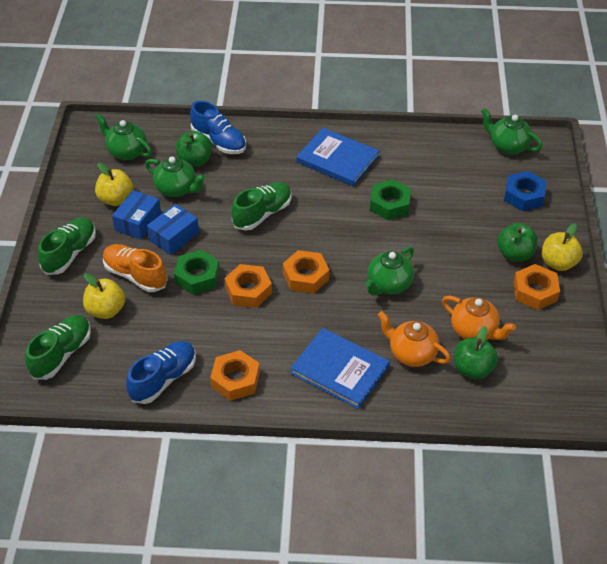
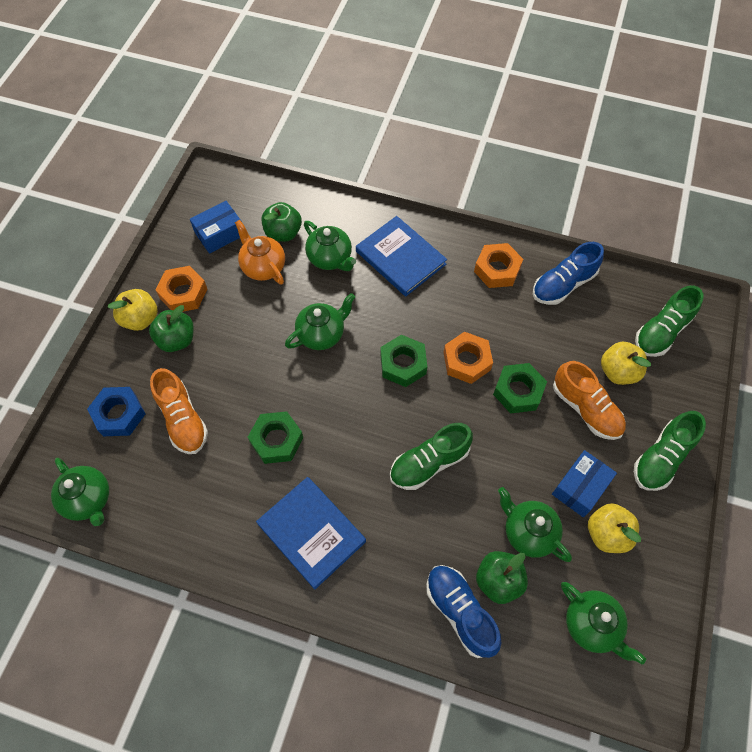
camera: 165 degrees left, 15 degrees up
(174, 236) = (538, 454): blue box -> blue box (220, 234)
(305, 276) = (403, 364): orange nut -> green nut
(411, 354) = (330, 258): orange teapot -> green teapot
(471, 202) = (183, 419): none -> orange shoe

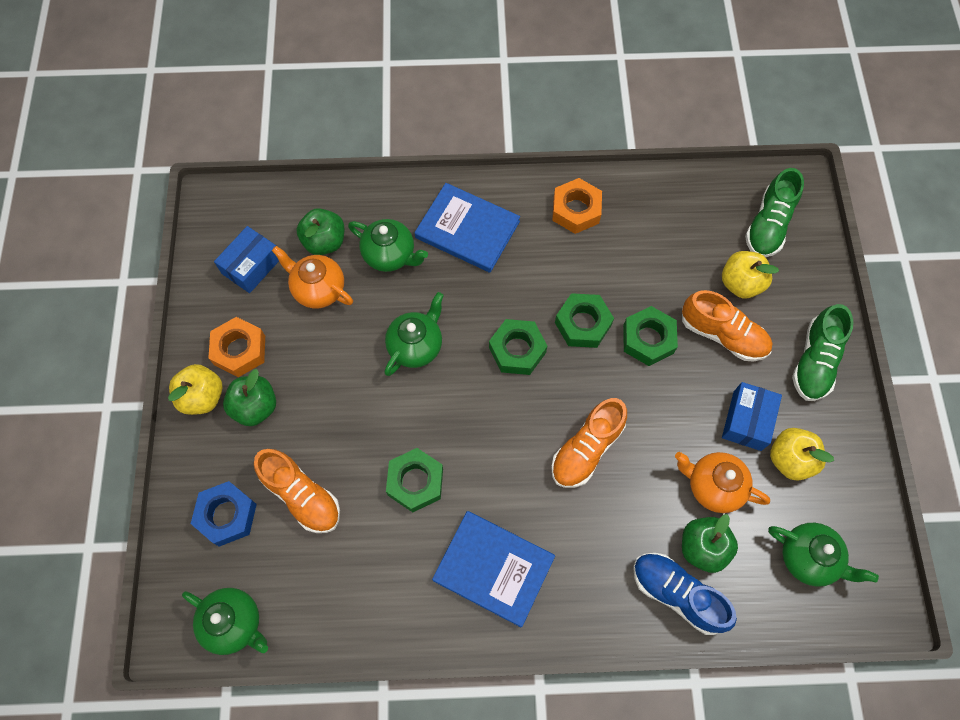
camera: 20 degrees left, 5 degrees up
(429, 463) = (586, 449): green shoe -> orange shoe
(467, 361) = (583, 324): orange nut -> green nut
(528, 532) = (713, 486): green teapot -> orange teapot
(563, 285) = (651, 205): blue shoe -> none

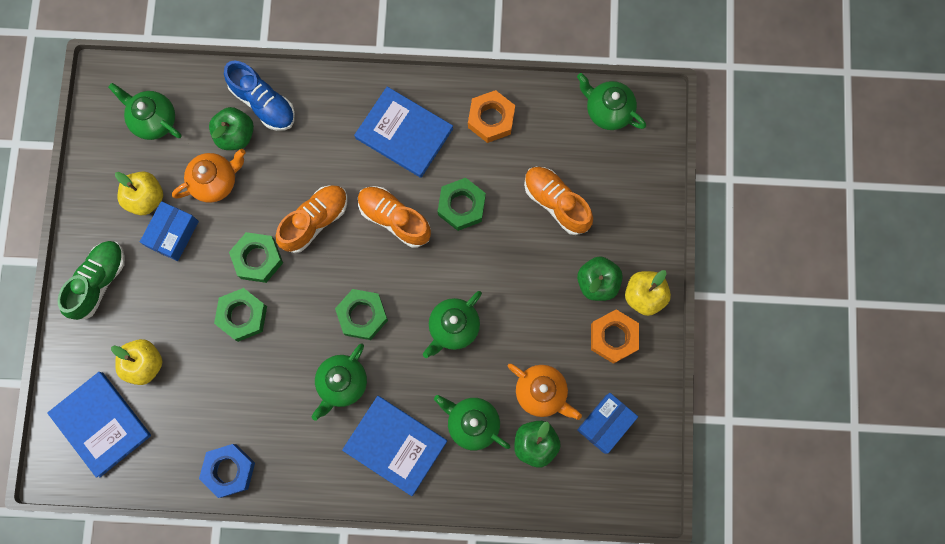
camera: 175 degrees left, 10 degrees up
(226, 515) = (618, 192): blue nut -> blue nut (229, 470)
(529, 281) = (342, 383): none -> green teapot
(576, 210) = (285, 458): orange nut -> orange nut (491, 119)
(583, 324) = (299, 336): green nut -> green nut (257, 259)
(713, 486) = (215, 182): orange teapot -> orange teapot turned 60 degrees counterclockwise
(723, 335) = (174, 314): orange shoe -> orange shoe (394, 219)
(768, 225) = (101, 424): green shoe -> blue book

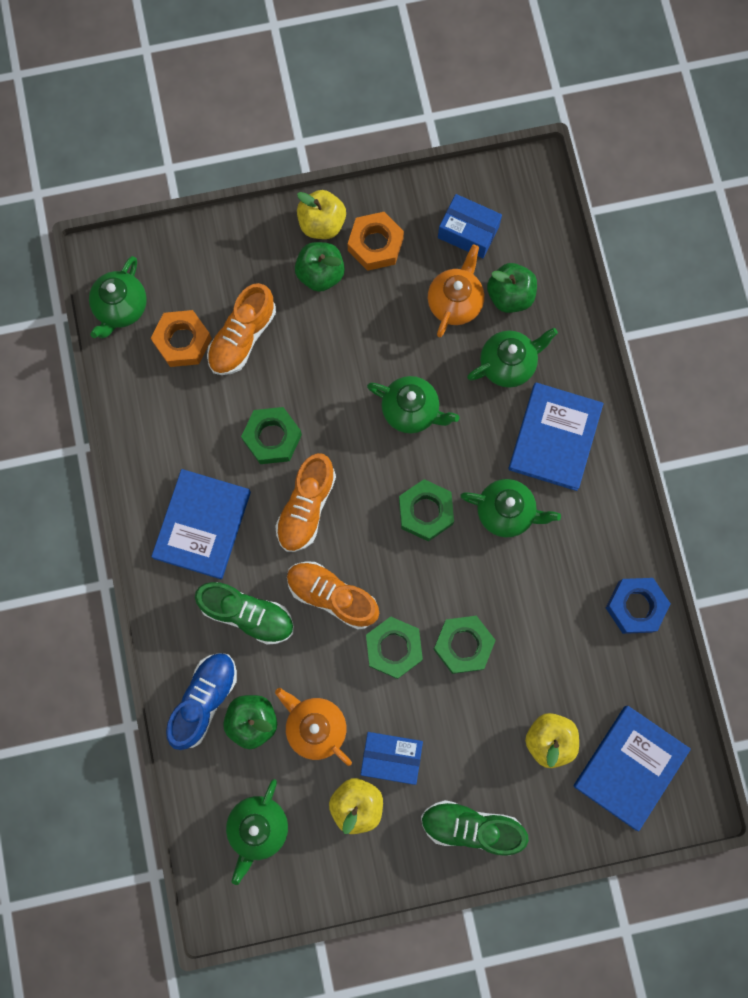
camera: 105 degrees left, 0 degrees up
(320, 151) = (248, 614): none -> green shoe
(472, 423) = (508, 364): green teapot -> green teapot turned 135 degrees counterclockwise
(491, 119) = (161, 432): orange nut -> orange nut (183, 341)

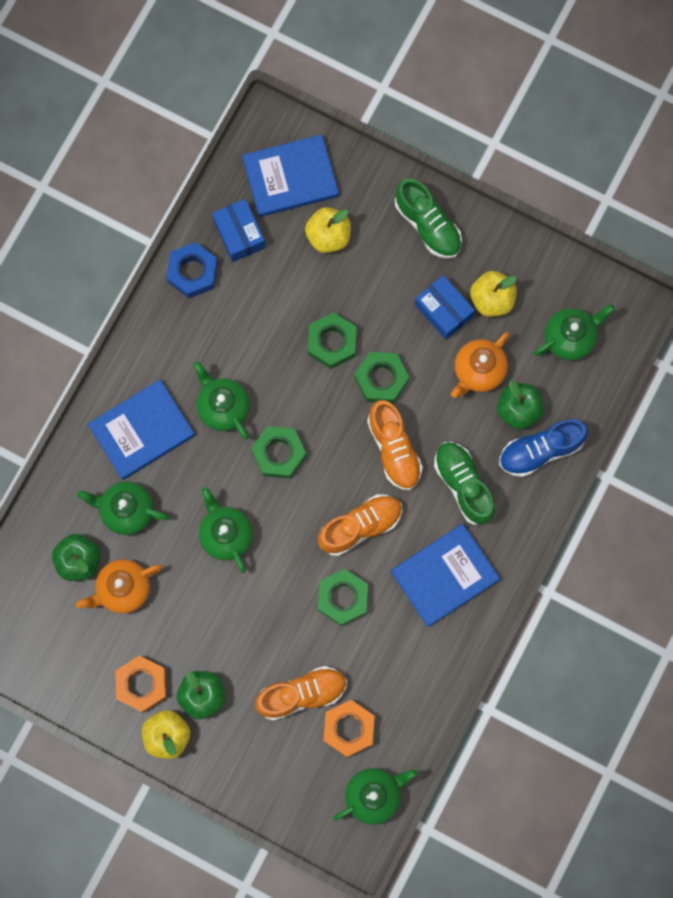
camera: 140 degrees left, 0 degrees up
(315, 727) = (478, 371): orange teapot -> orange teapot turned 45 degrees clockwise
(468, 232) = (64, 636): blue box -> blue box (239, 234)

